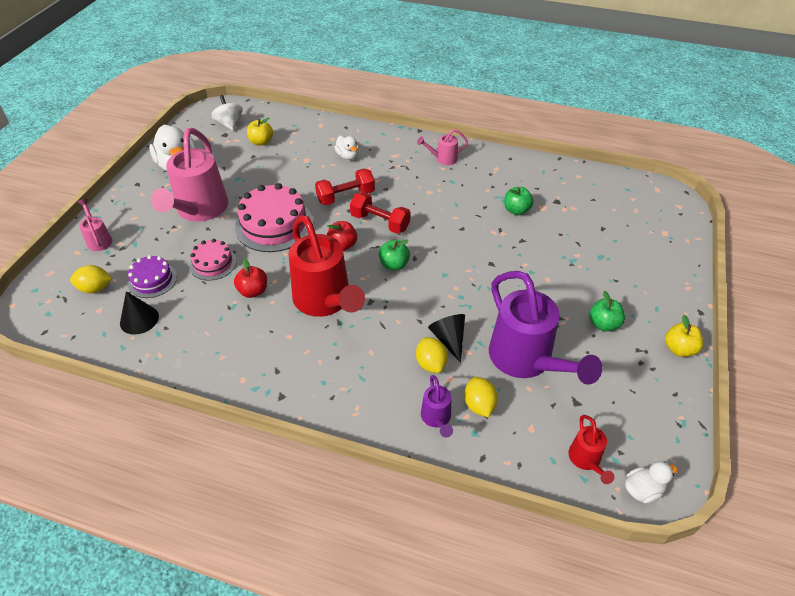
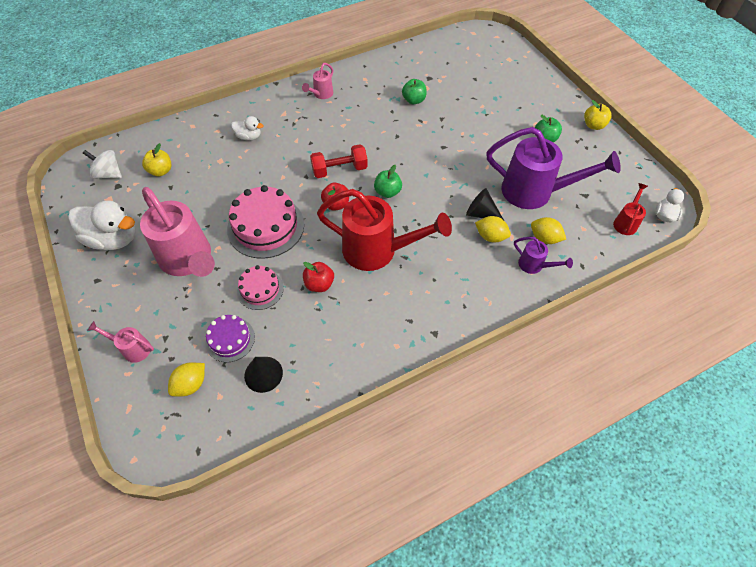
camera: 45 degrees left, 10 degrees up
(345, 197) = (290, 168): red dumbbell -> none
(586, 460) = (626, 222): red watering can -> red watering can turned 105 degrees counterclockwise

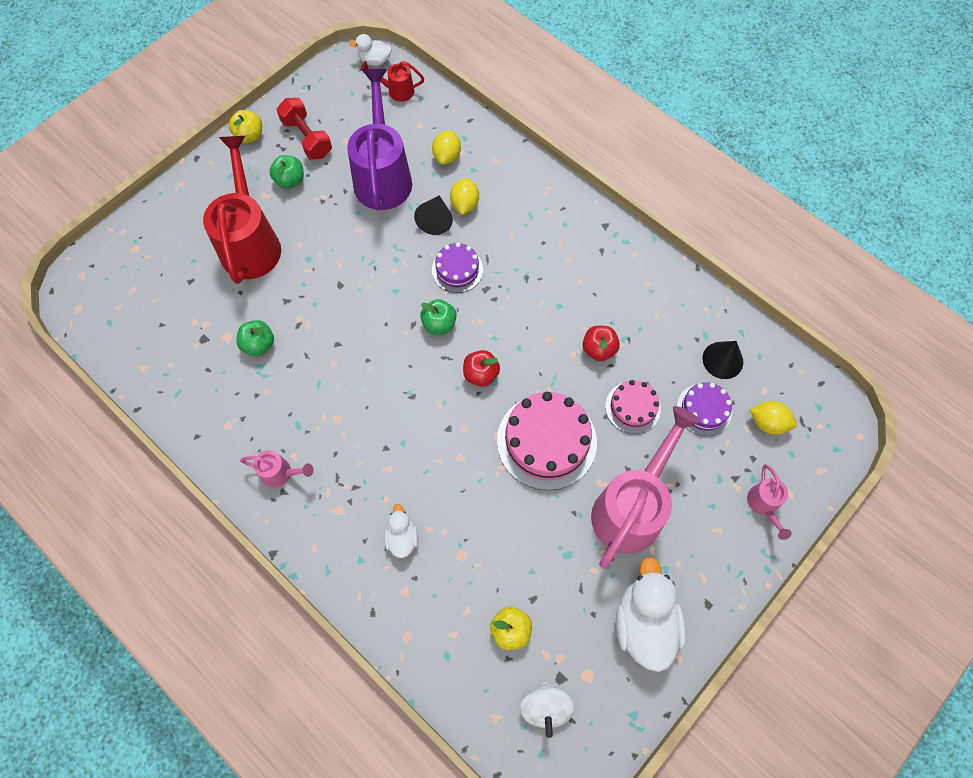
camera: 110 degrees left, 10 degrees up
(339, 170) = (422, 392): red dumbbell -> red dumbbell (307, 138)
(377, 251) = (530, 307): red watering can -> red watering can (251, 243)
(430, 215) = (457, 270): none -> purple cake
(534, 265) = (486, 159): purple watering can -> none

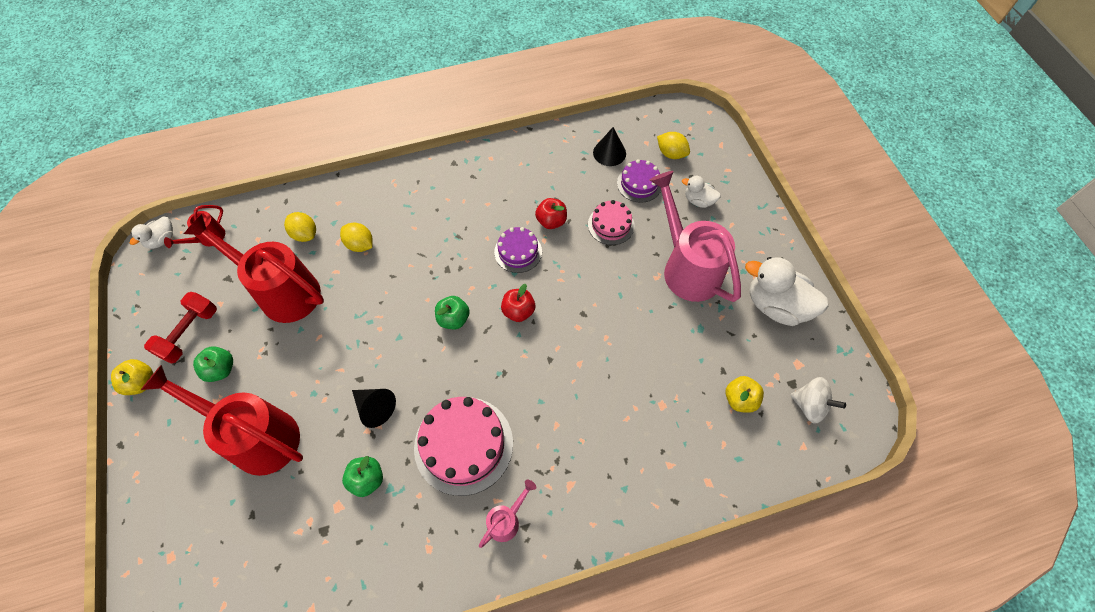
camera: 60 degrees left, 5 degrees down
(307, 138) = (189, 333): red dumbbell -> red dumbbell turned 60 degrees counterclockwise
(383, 176) = (282, 291): purple watering can -> red watering can
(402, 537) = (623, 444): white duck -> white duck (698, 200)
(435, 220) = (357, 273): black cone -> black cone (375, 408)
(457, 270) = (415, 280): purple cake -> purple cake (518, 252)
(546, 441) = (603, 295): pink cake -> pink cake (463, 445)
(763, 505) = (728, 189): pink watering can -> none
(768, 423) = (671, 154): yellow lemon -> yellow lemon turned 75 degrees clockwise

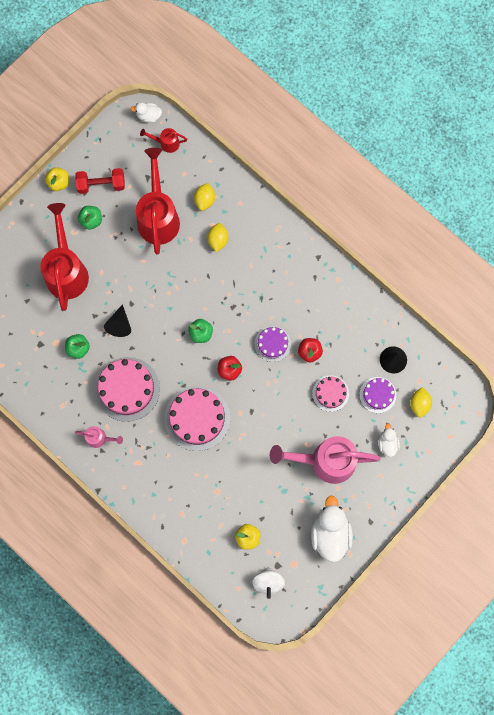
camera: 60 degrees right, 15 degrees up
(555, 378) = (197, 418): none -> pink cake
(687, 267) = (326, 461): pink watering can -> pink watering can turned 120 degrees counterclockwise

